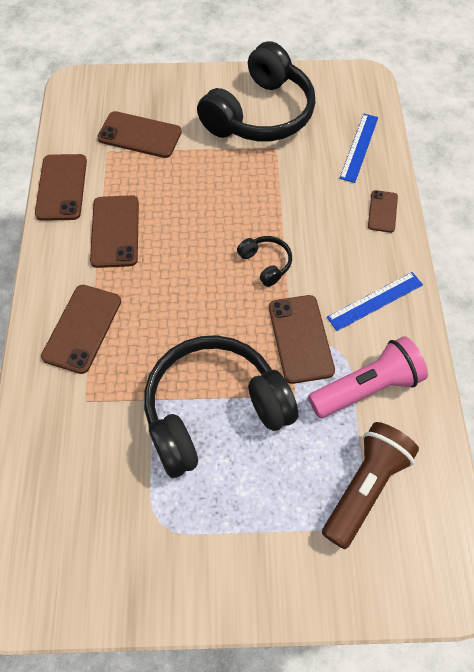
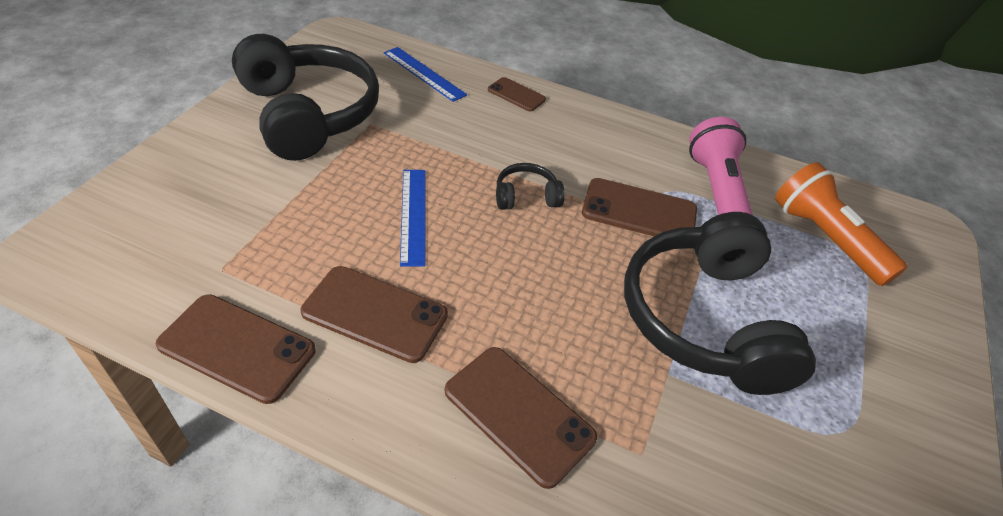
camera: 70 degrees left, 15 degrees down
(139, 135) = (228, 225): brown phone -> none
(364, 487) = (825, 239): brown flashlight -> orange flashlight
(375, 301) = (620, 144): blue ruler -> blue ruler (413, 215)

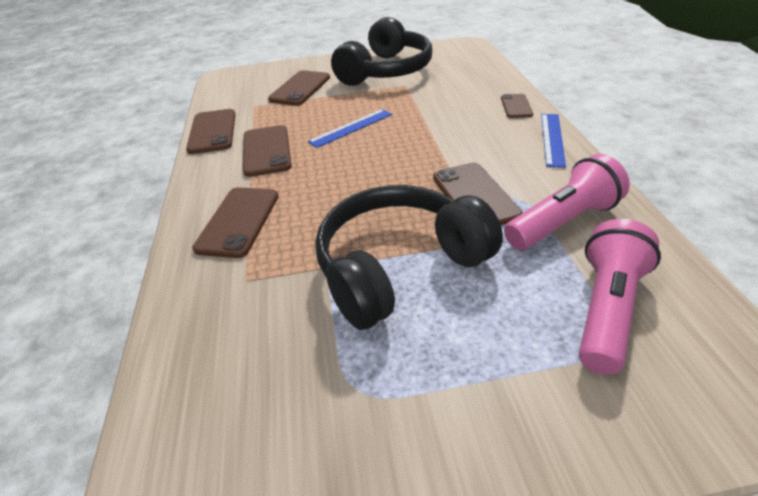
camera: 65 degrees right, 5 degrees down
(237, 201) = (300, 88): none -> brown phone
(424, 73) = (478, 76): blue ruler -> blue ruler (552, 139)
(526, 196) = (420, 151): black headphones -> none
(825, 239) = (606, 309): orange flashlight -> pink flashlight

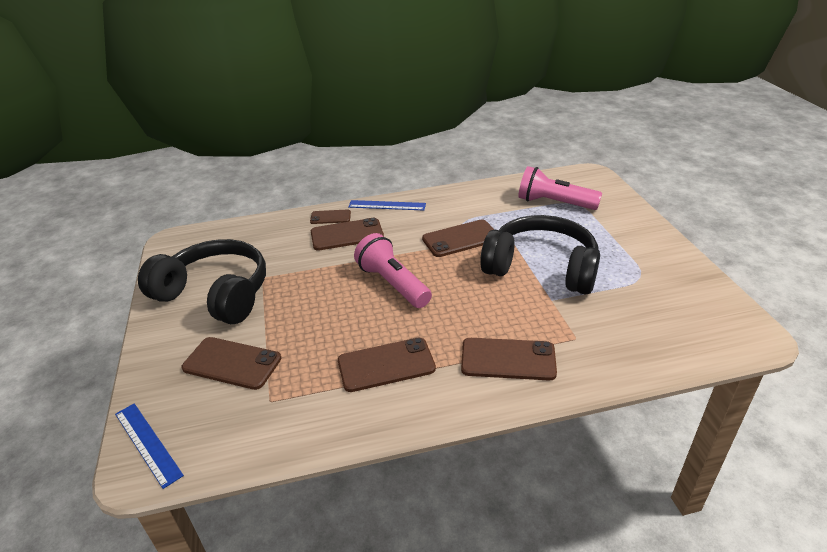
camera: 95 degrees left, 5 degrees down
(212, 131) = (331, 429): brown phone -> brown phone (347, 235)
(351, 128) = (348, 308): blue ruler -> blue ruler (148, 443)
(399, 266) = (541, 268): black headphones -> black headphones turned 150 degrees clockwise
(562, 222) = (486, 209): pink flashlight -> pink flashlight (393, 284)

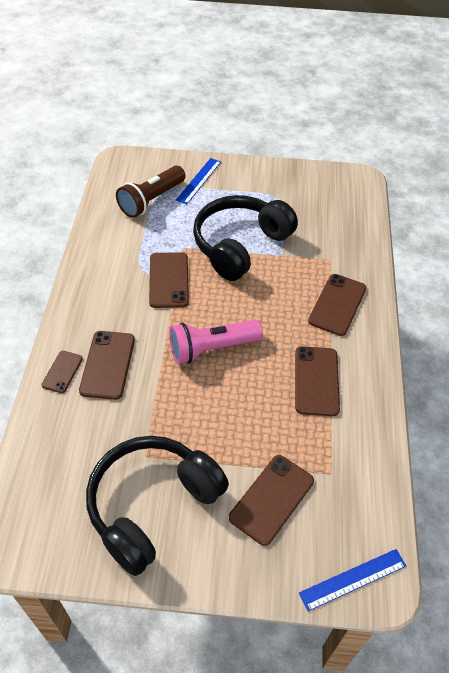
camera: 75 degrees left, 15 degrees up
(387, 205) = (71, 317): blue ruler -> blue ruler (198, 180)
(554, 203) = (151, 200): pink flashlight -> brown flashlight

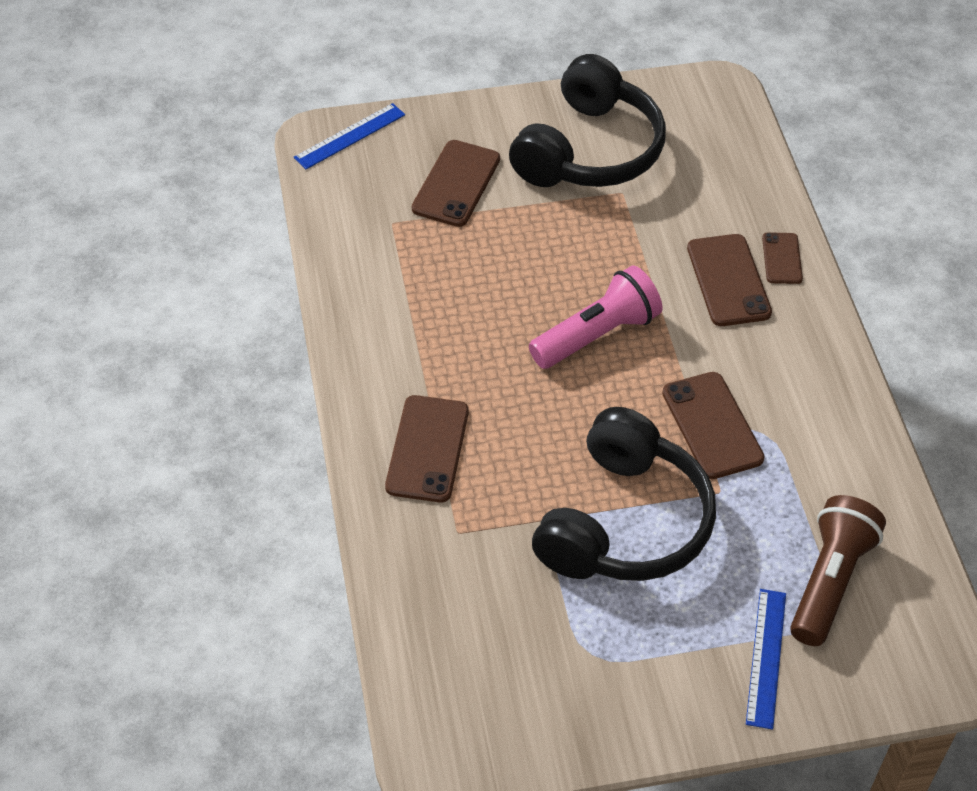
camera: 165 degrees right, 0 degrees up
(316, 381) = (434, 325): brown phone -> none

